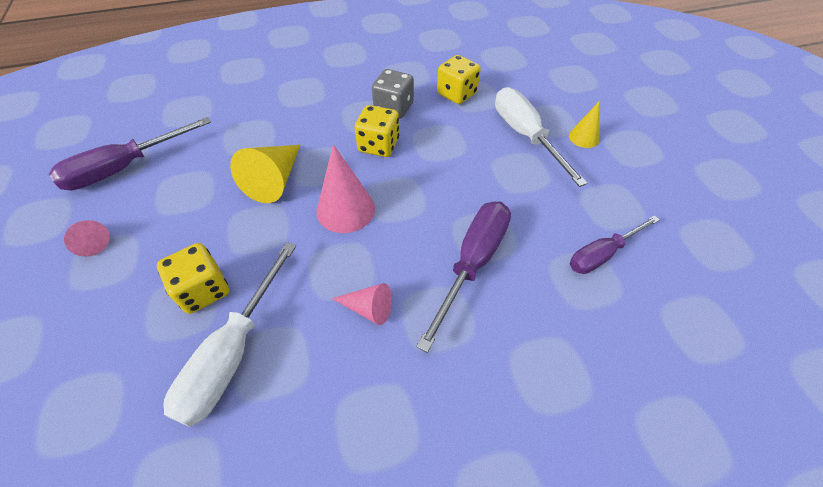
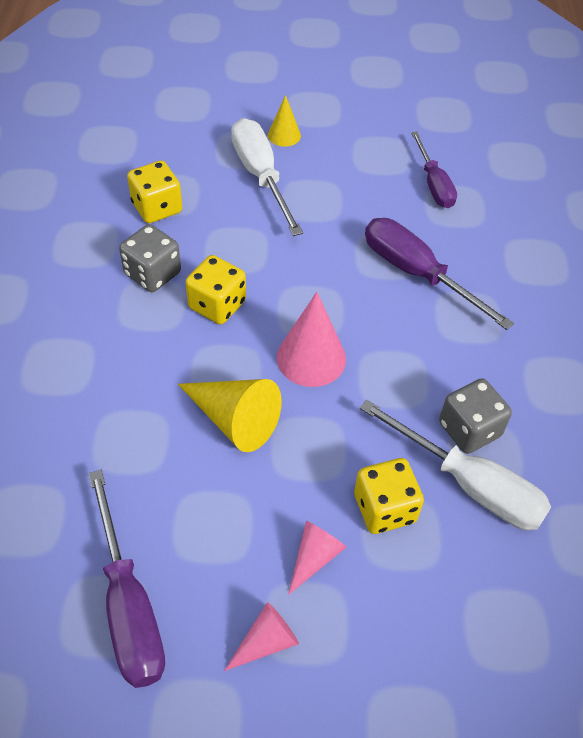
camera: 75 degrees left, 0 degrees up
(296, 342) = (469, 429): none -> grey dice
(368, 308) = (446, 365): pink cone -> pink cone (314, 557)
(525, 136) = (261, 176): white screwdriver -> white screwdriver turned 75 degrees clockwise

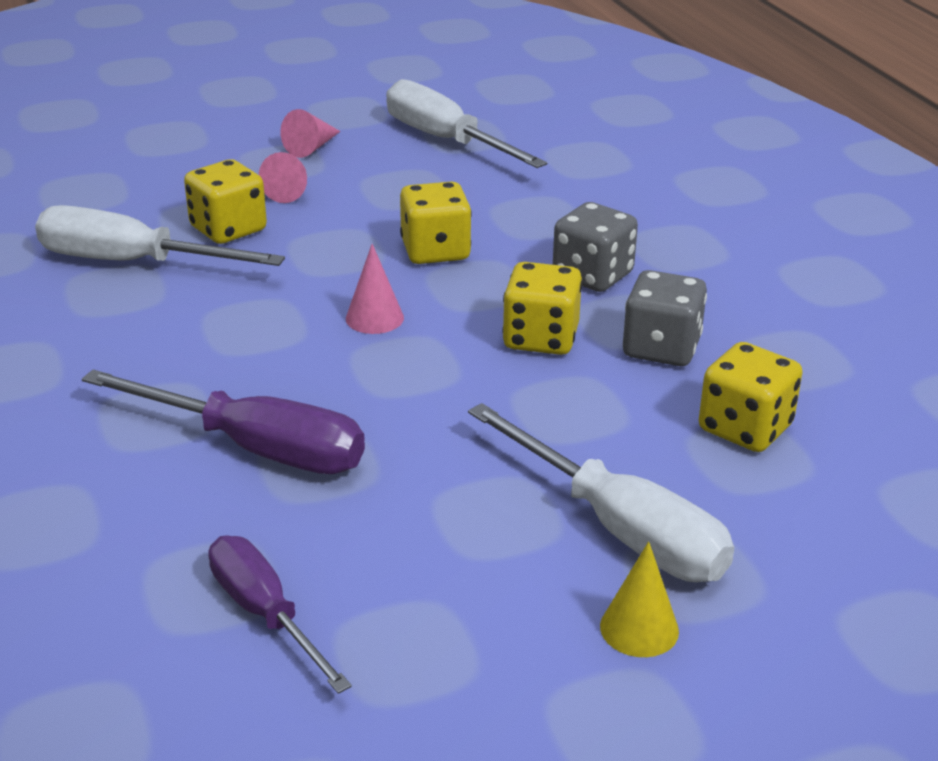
camera: 160 degrees right, 20 degrees down
(129, 605) = (446, 140): purple screwdriver -> white screwdriver
(234, 419) = (435, 251): yellow cone -> yellow dice
(311, 358) = (374, 318): pink cone -> pink cone, size x0.58
(469, 429) = (138, 302): grey dice -> grey dice (592, 275)

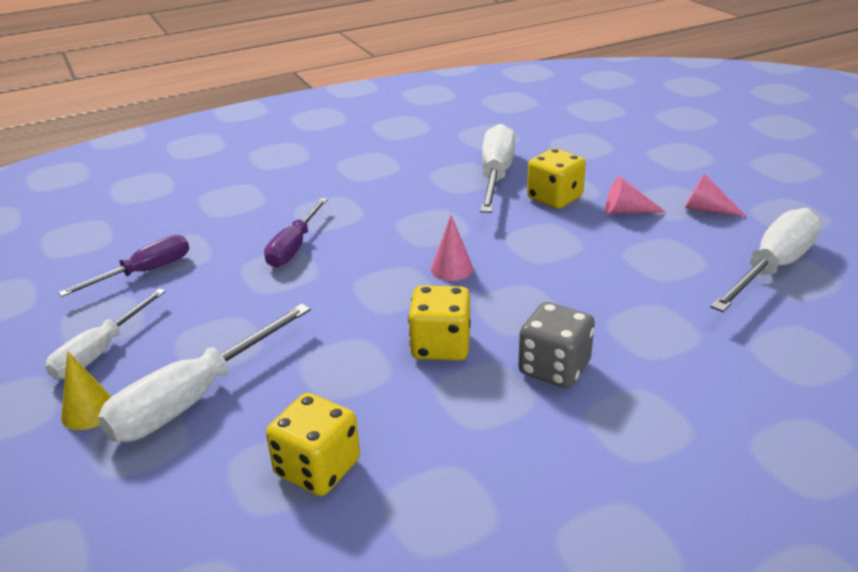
camera: 85 degrees right, 0 degrees up
(255, 448) = (294, 247): purple screwdriver -> purple screwdriver, size x0.66
(435, 251) = (561, 283): yellow dice -> none
(496, 637) = (100, 351): none -> white screwdriver
(661, 348) = (439, 414): grey dice -> none

